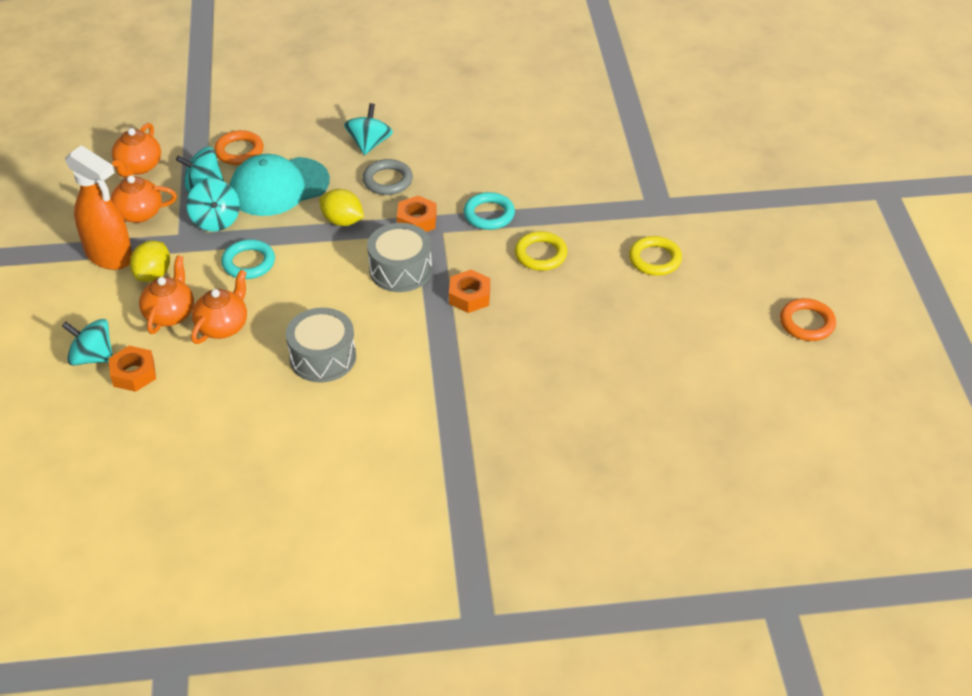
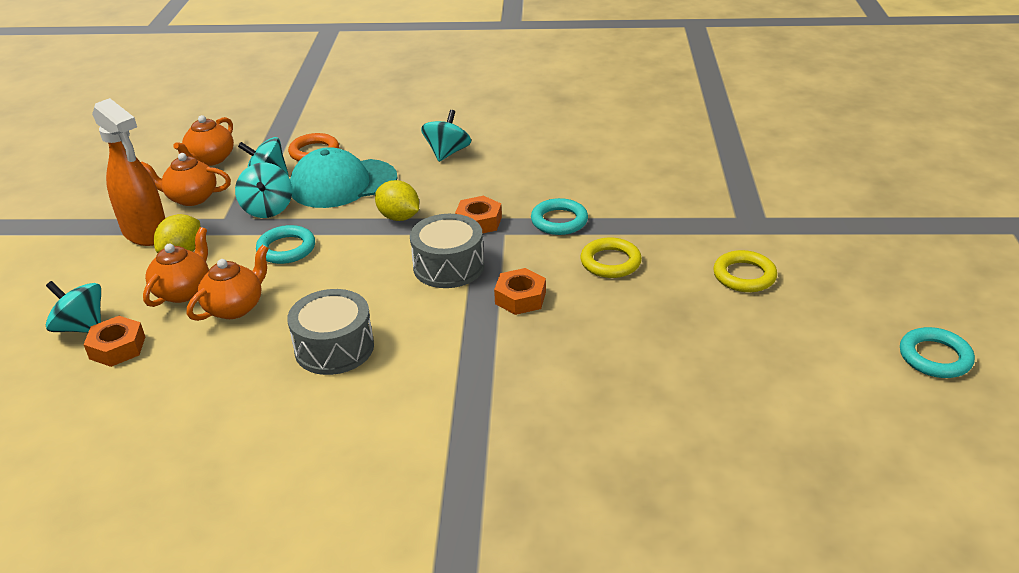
camera: 10 degrees right, 10 degrees down
(387, 180) = (457, 185): grey ring -> none
(807, 323) = (935, 357): orange ring -> turquoise ring

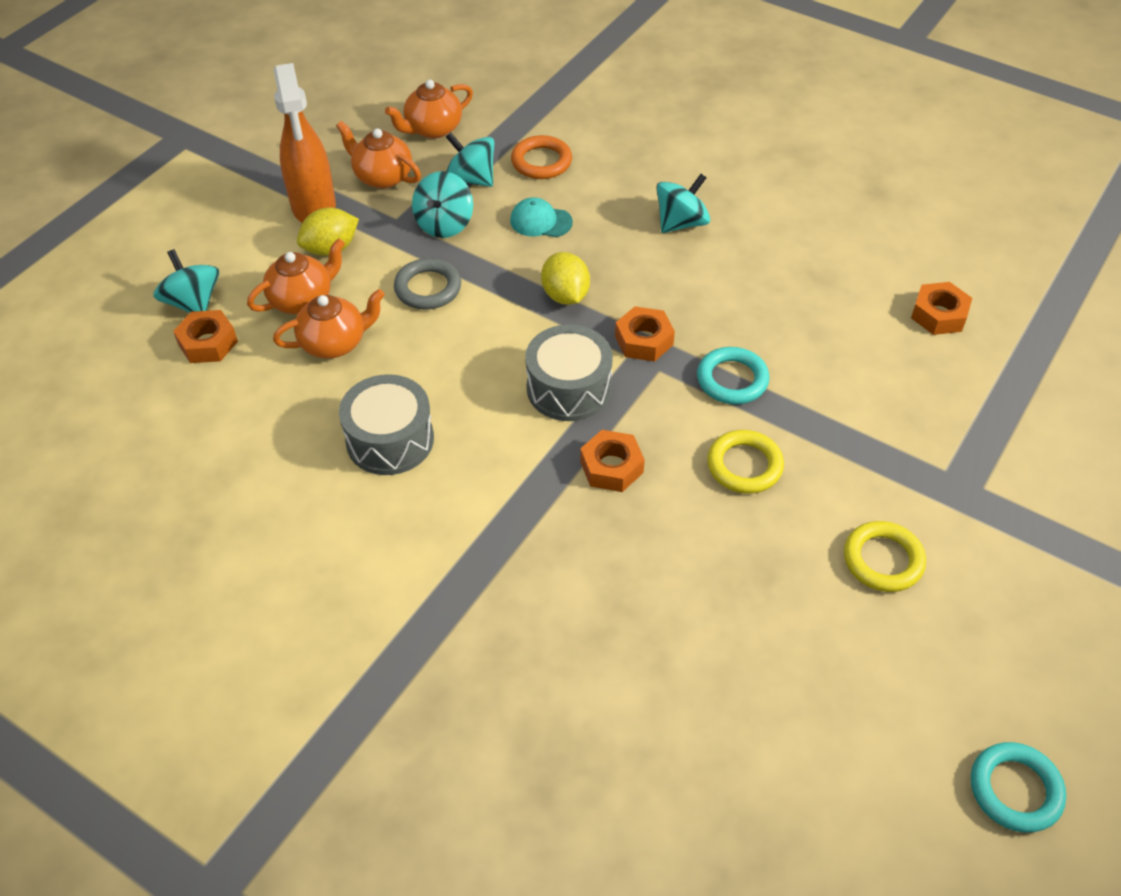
camera: 30 degrees right, 15 degrees up
(286, 249) = (428, 288): turquoise ring -> grey ring
(343, 184) = (540, 221): turquoise cap -> turquoise cap, size x0.49
(657, 144) = (939, 315): none -> orange nut

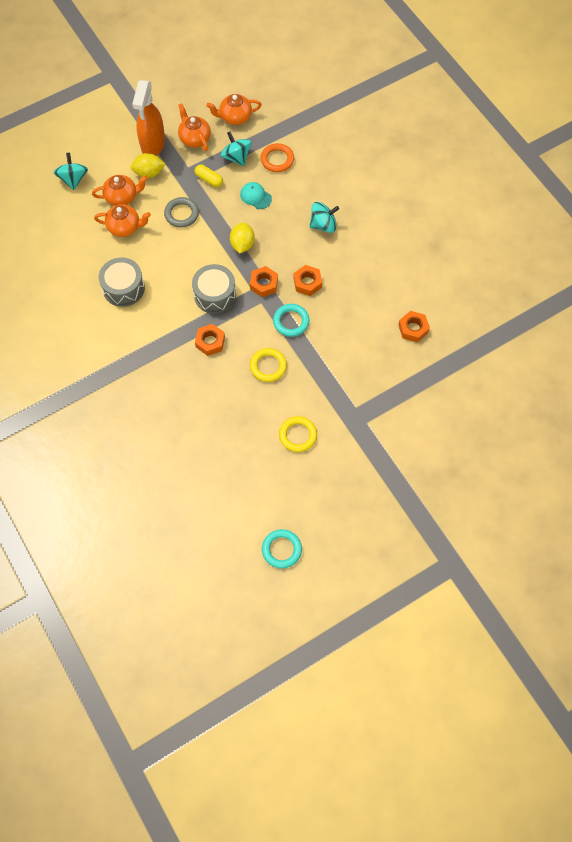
camera: 25 degrees right, 15 degrees up
(208, 343) = (70, 204): orange nut -> orange nut (307, 283)
(444, 224) = (209, 179): turquoise spinning top -> yellow capsule

